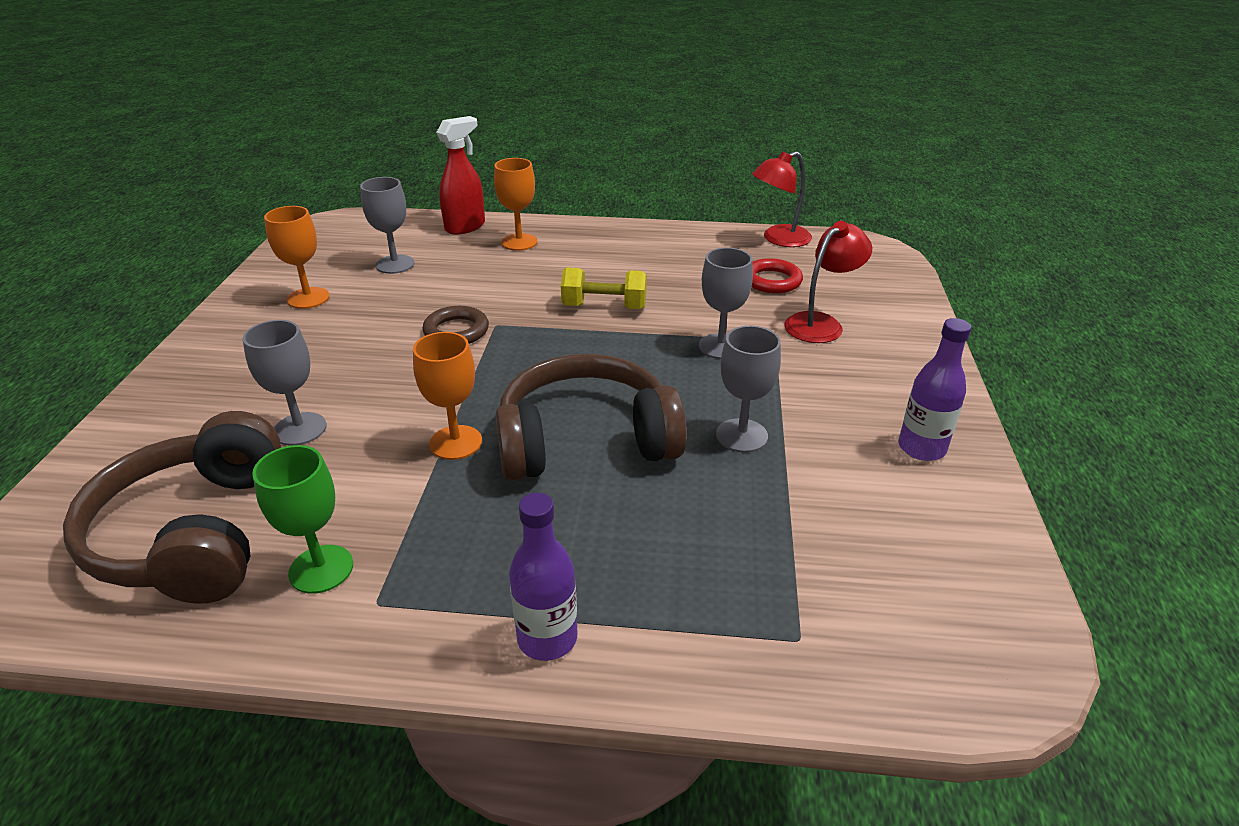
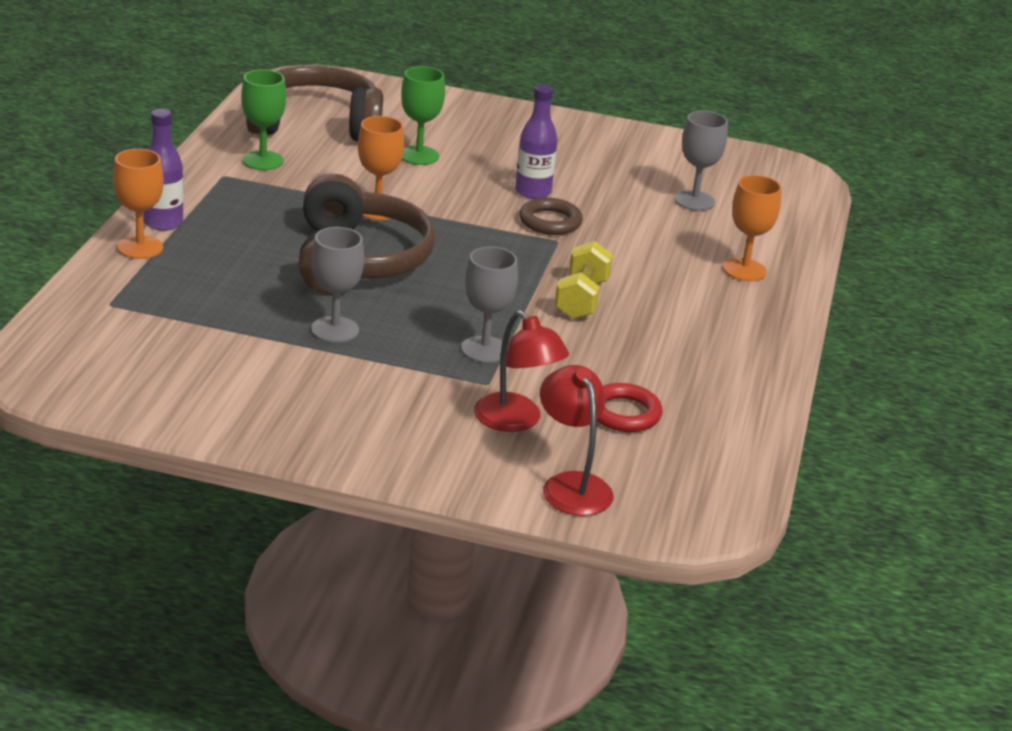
camera: 95 degrees right, 5 degrees down
(300, 429) = (419, 155): grey goblet -> green goblet
(308, 298) = (628, 160): orange goblet -> orange goblet (140, 247)
(465, 227) = (788, 243): red spray bottle -> none
(778, 239) = (742, 446): red lamp -> red lamp (571, 485)
(921, 448) = (277, 415): purple bottle -> purple bottle (533, 192)

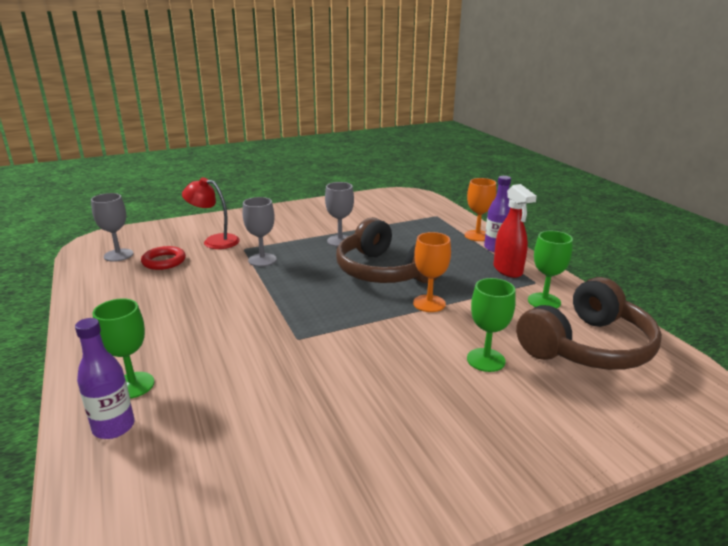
camera: 145 degrees right, 5 degrees down
(219, 197) = (508, 270): none -> red spray bottle
(533, 192) = (365, 373): purple bottle -> purple bottle (114, 427)
(550, 222) = (320, 351): brown ring -> none
(571, 485) = (168, 231): red lamp -> none
(581, 299) = (239, 305): yellow dumbbell -> none
(694, 201) = (225, 447): grey goblet -> grey goblet (118, 255)
(744, 270) = (133, 385): orange goblet -> green goblet

